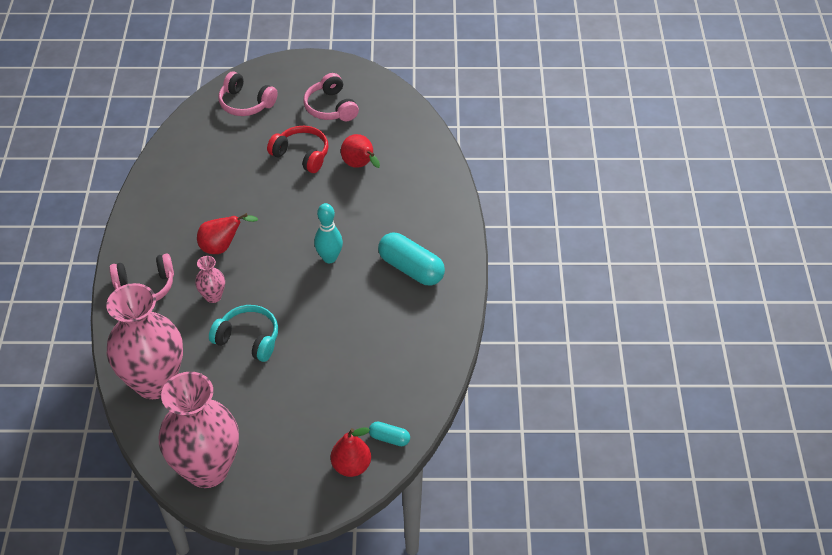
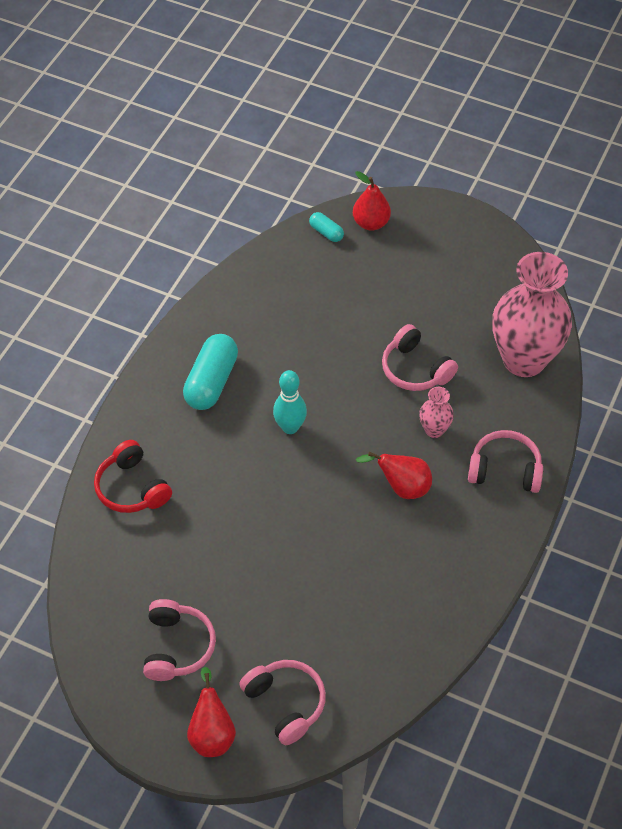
camera: 155 degrees left, 5 degrees up
(207, 469) = (499, 264): pink vase -> none
(248, 339) = (415, 369): turquoise headphones -> pink headphones
(301, 155) = (253, 582): red headphones -> red headphones (132, 488)
(360, 165) = (191, 536): red pear -> red pear (212, 733)
(411, 268) = (211, 382): turquoise capsule -> turquoise capsule turned 45 degrees clockwise

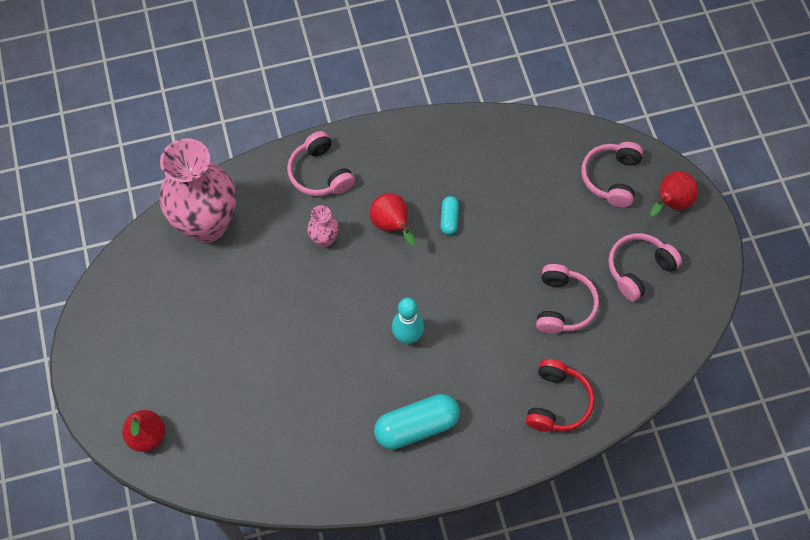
camera: 130 degrees left, 10 degrees up
(326, 232) = (186, 464): turquoise capsule -> turquoise capsule (449, 219)
(415, 369) = (278, 290): pink headphones -> pink headphones (563, 305)

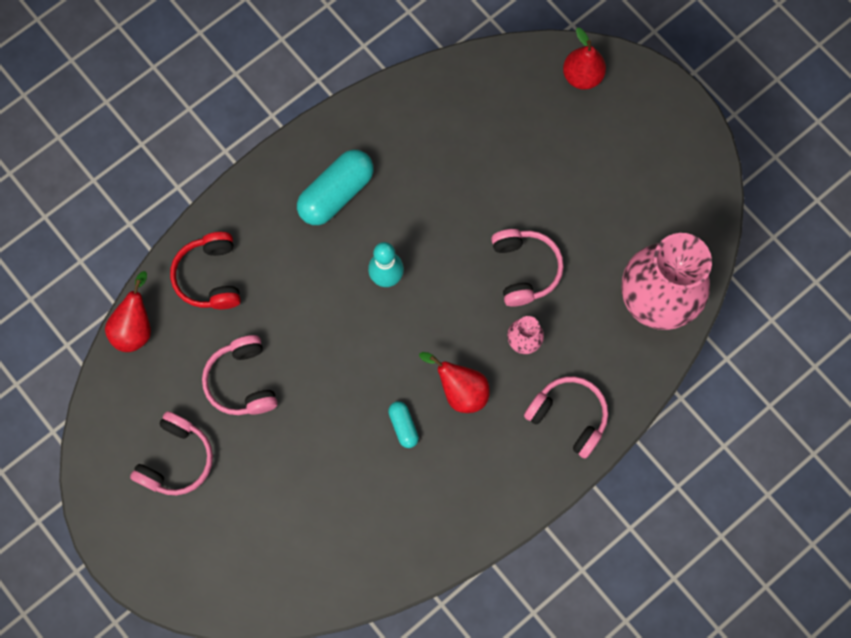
camera: 155 degrees right, 10 degrees up
(611, 178) = (245, 560): pink headphones -> pink headphones (524, 269)
(670, 203) = (168, 558): red pear -> red pear (135, 327)

